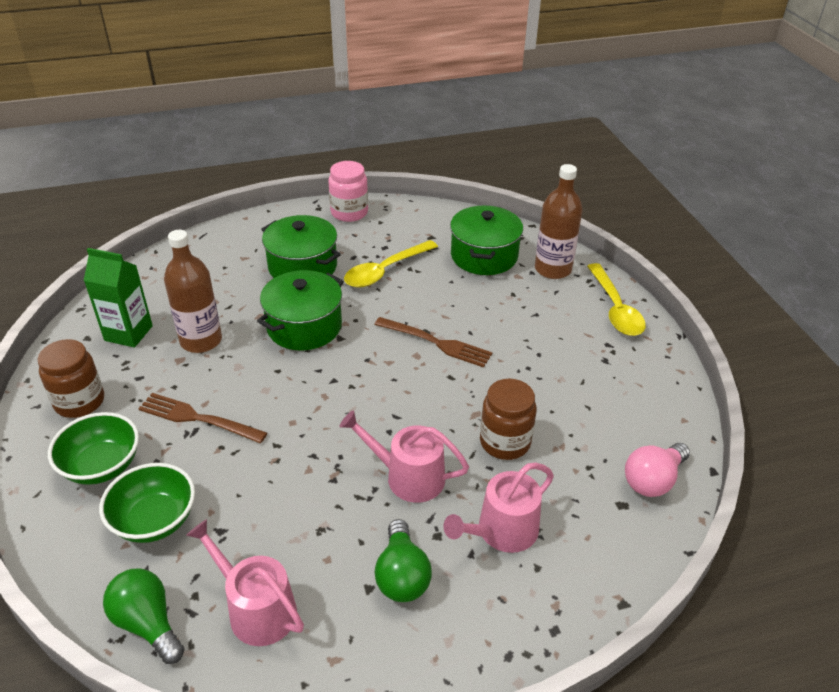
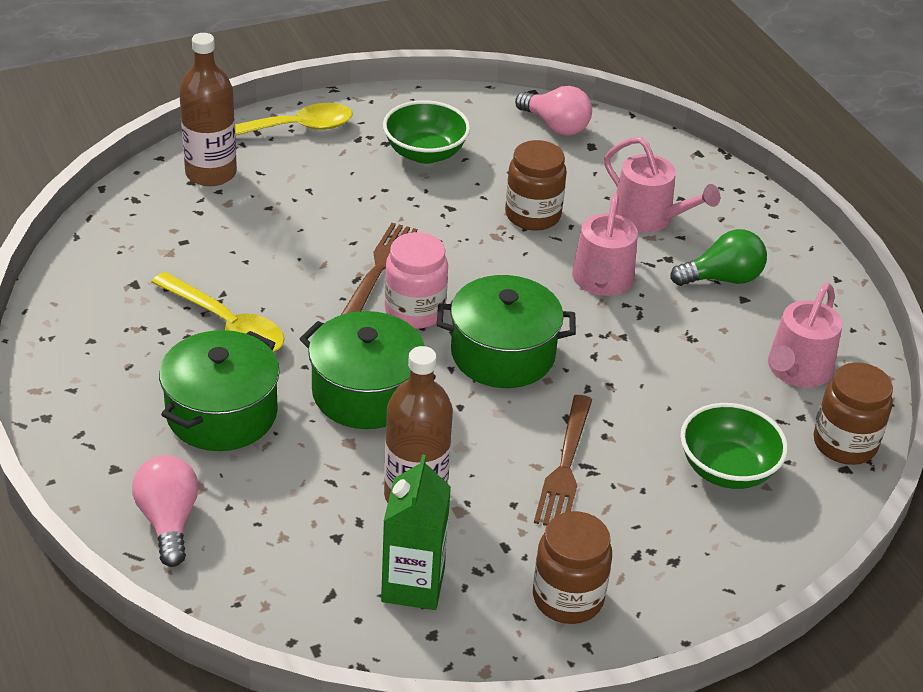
camera: 100 degrees left, 0 degrees up
(102, 466) = (668, 539): green bowl -> green bowl (425, 153)
(148, 623) = (844, 444): green light bulb -> brown jar
(222, 246) = (168, 521): none -> pink light bulb
(349, 213) = (62, 378): pink jar -> pink jar (415, 311)
(484, 256) = (182, 232): green pot -> green pot (502, 354)

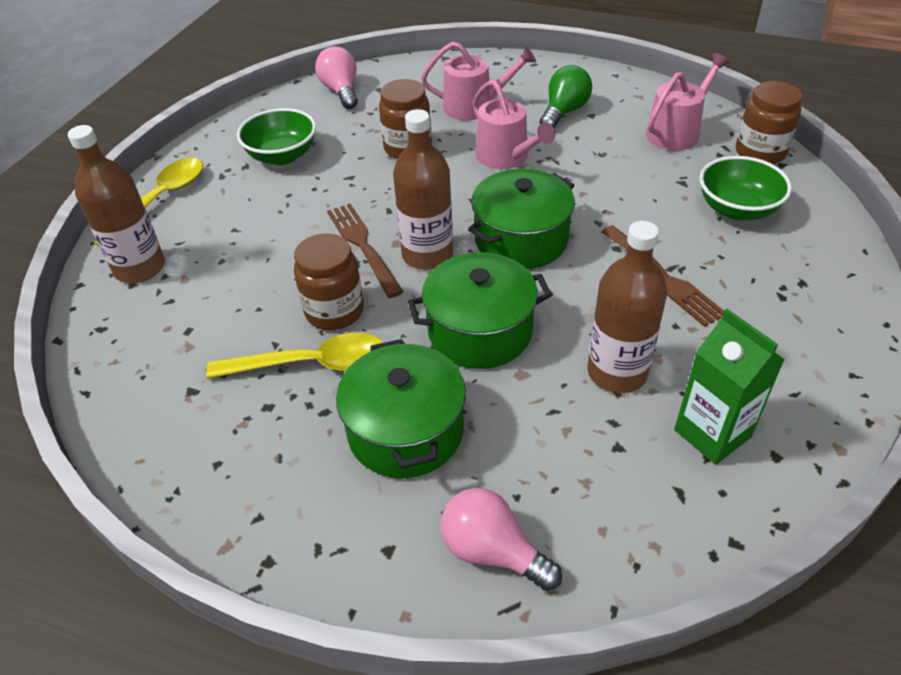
camera: 40 degrees left, 5 degrees up
(415, 311) = (427, 255): pink jar -> brown bottle
(555, 126) = (341, 91): pink light bulb -> pink light bulb turned 105 degrees counterclockwise
(568, 598) = (797, 356): brown jar -> brown jar (334, 311)
(796, 370) = (676, 132): pink watering can -> pink watering can turned 120 degrees counterclockwise

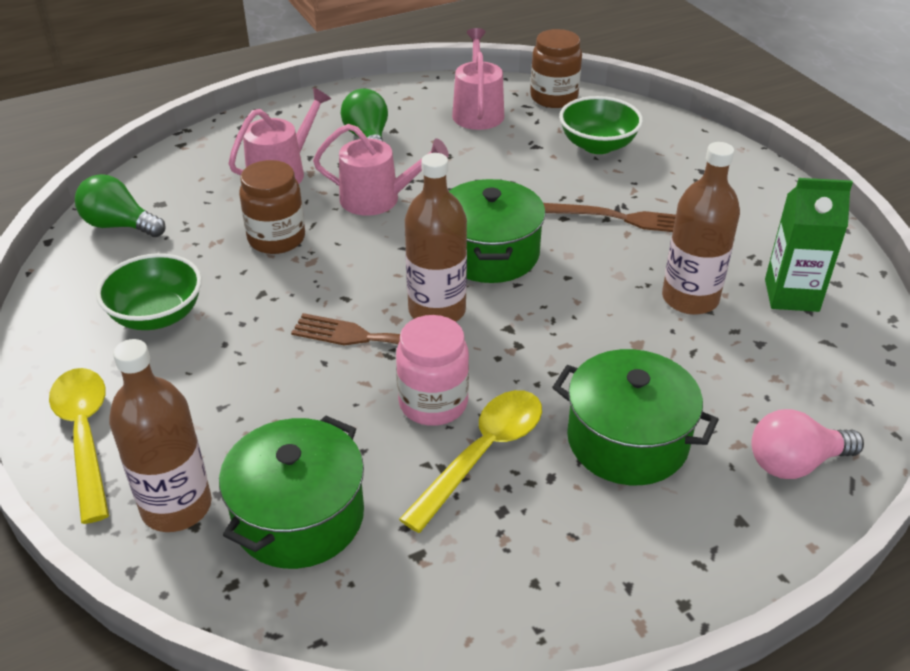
camera: 50 degrees left, 5 degrees down
(334, 311) = (433, 403): brown jar -> pink jar
(341, 91) = (119, 225): pink light bulb -> green light bulb
(480, 331) = (566, 337): green pot -> green pot (299, 517)

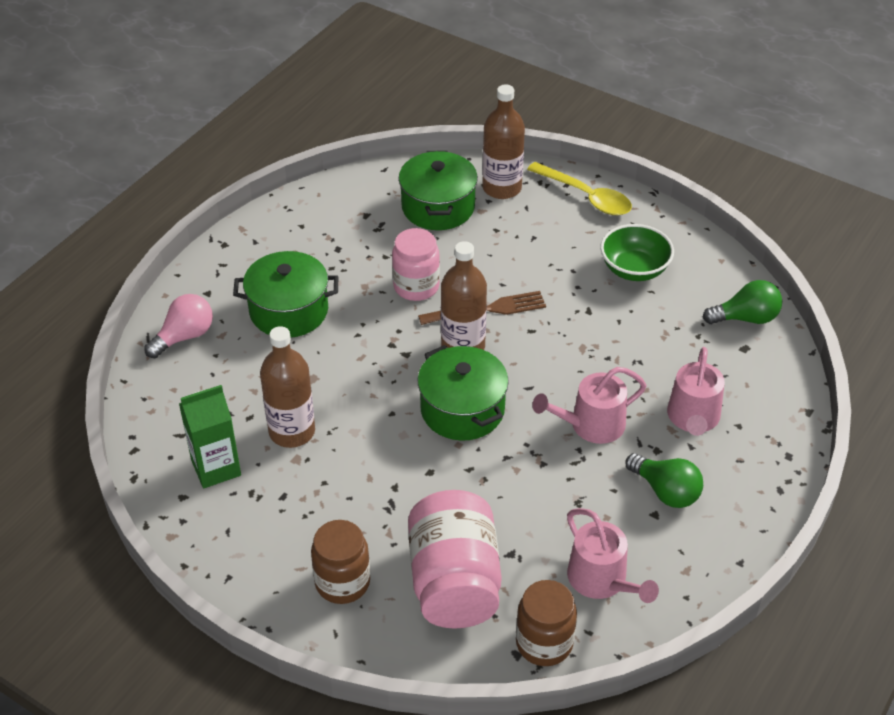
camera: 150 degrees right, 5 degrees up
(276, 239) = (626, 355): brown jar -> brown jar (342, 582)
(482, 454) = (367, 271): yellow spoon -> none
(597, 145) = (454, 582): green bowl -> pink jar
(622, 218) = (381, 492): brown fork -> none

